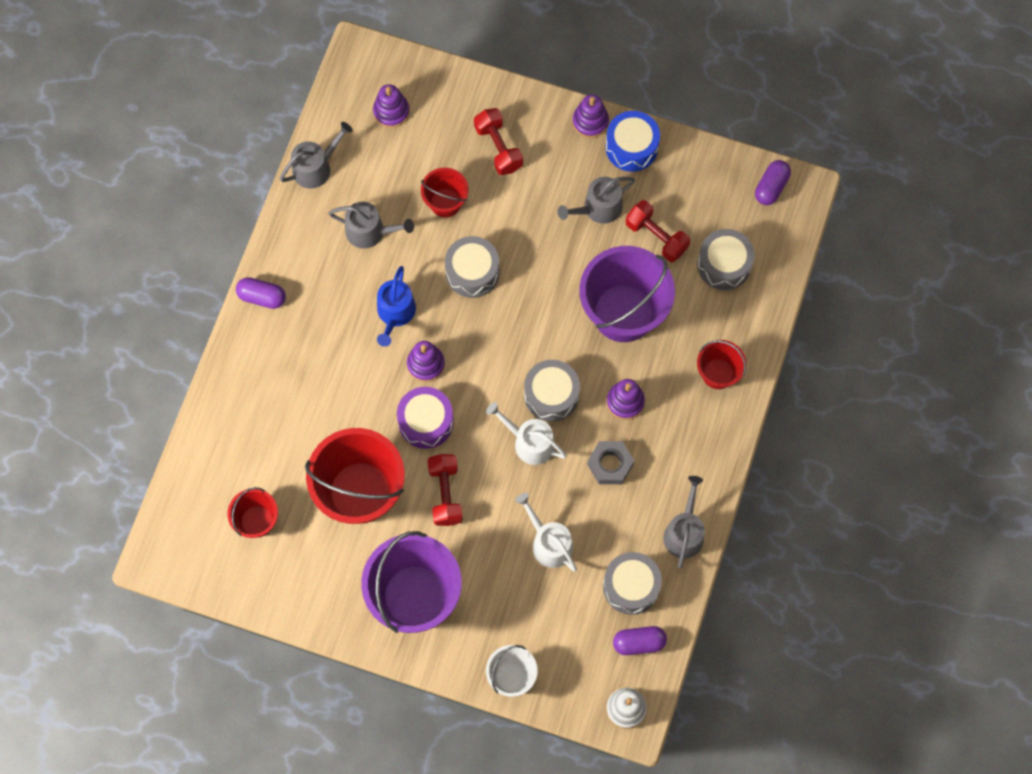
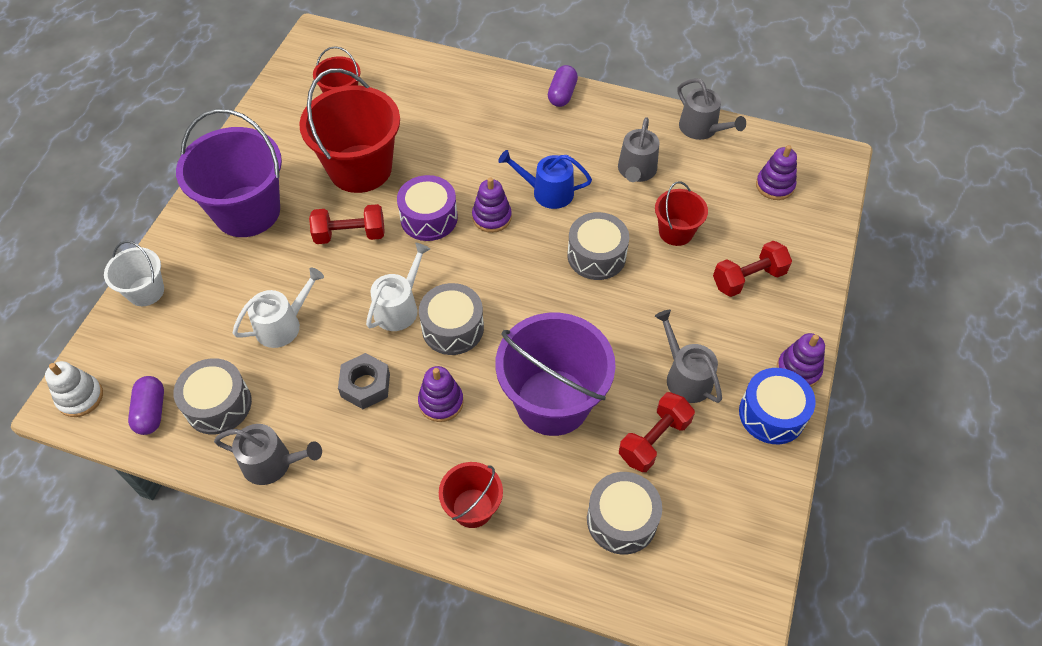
camera: 90 degrees right, 15 degrees down
(771, 187) = (740, 586): purple capsule -> none

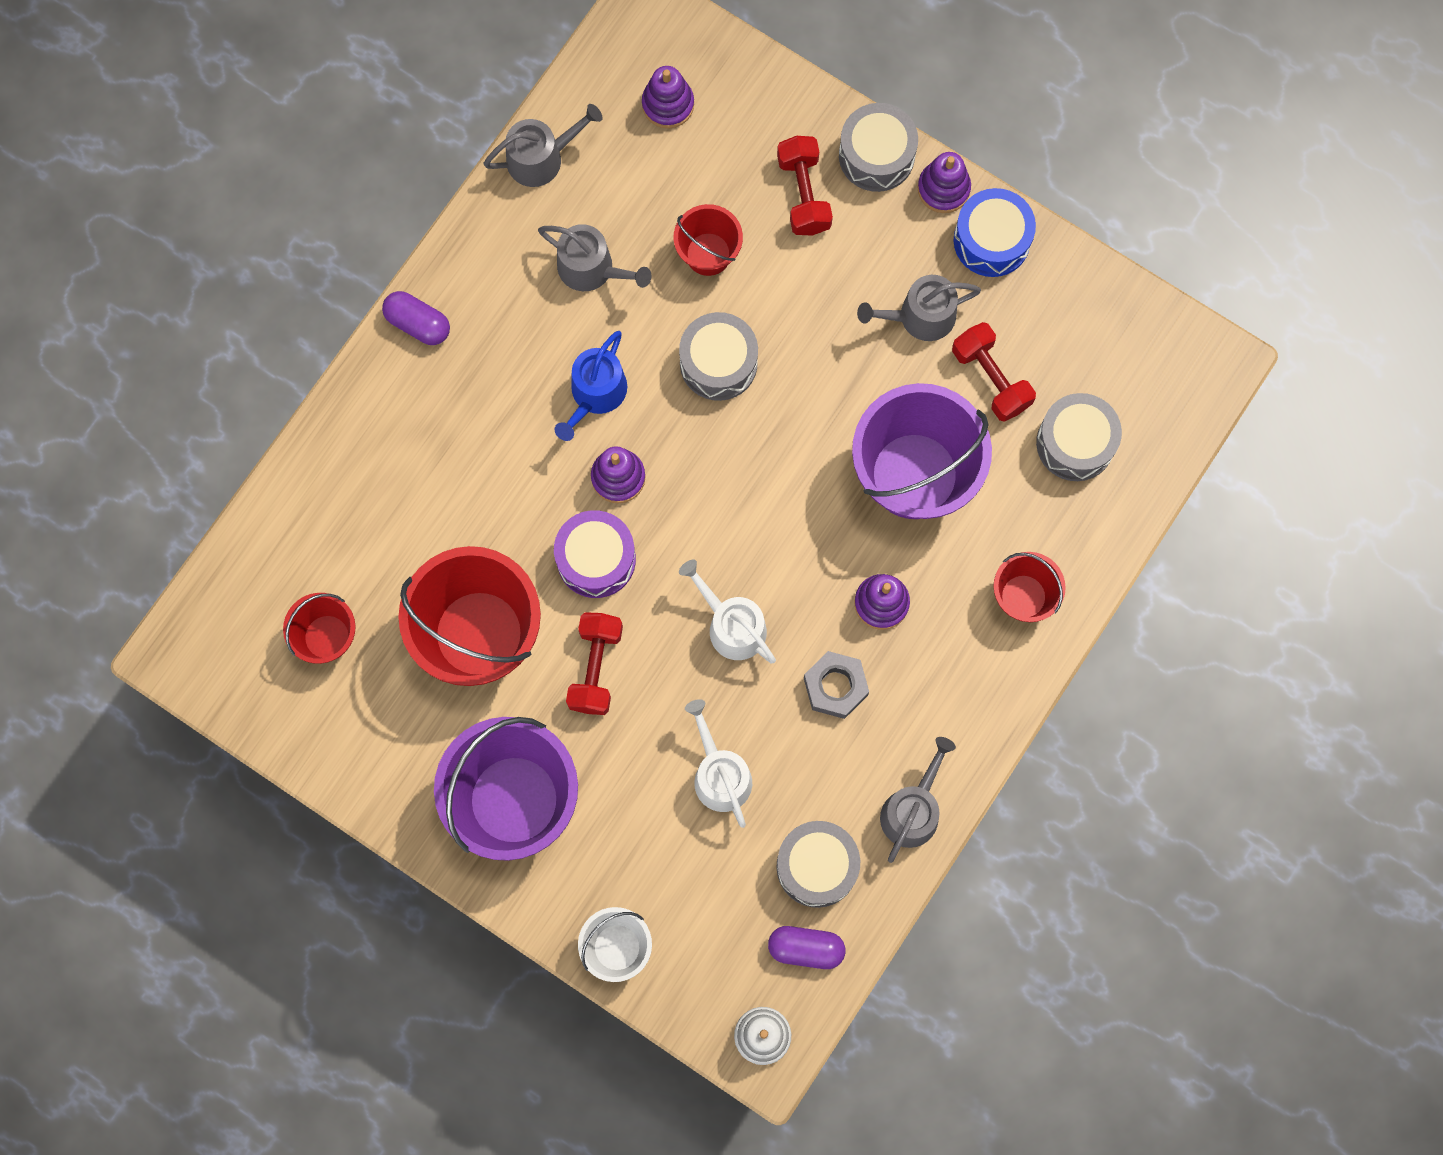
camera: 75 degrees left, 20 degrees up
(452, 328) = (781, 566): grey drum -> grey drum (876, 155)

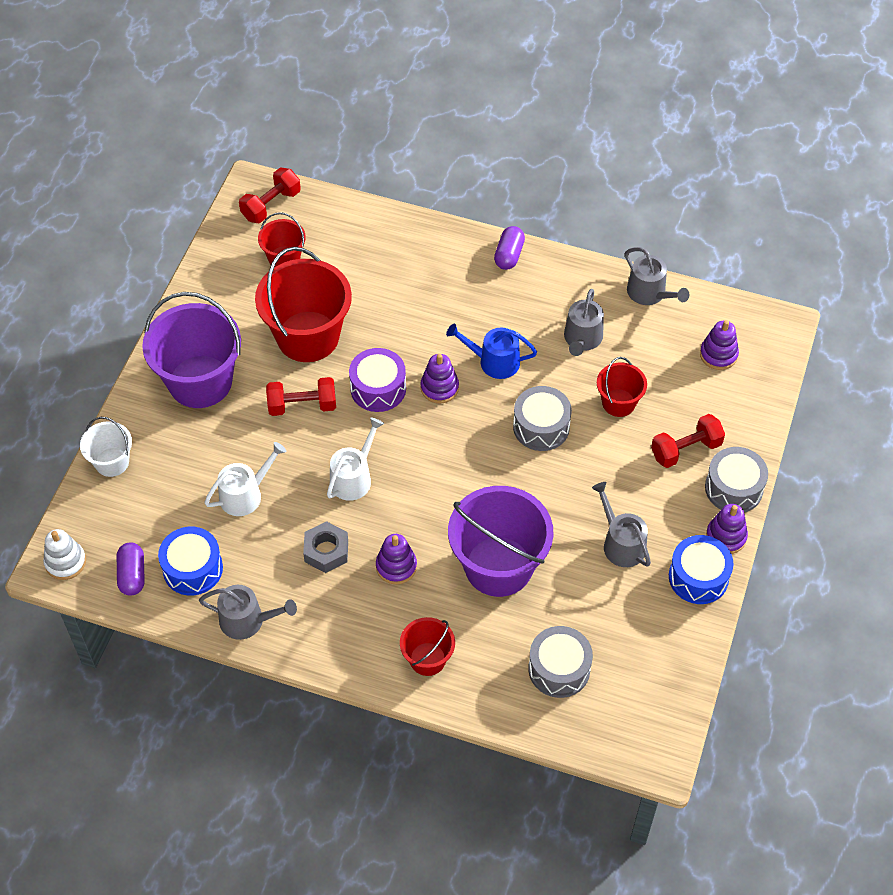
camera: 75 degrees right, 20 degrees down
(817, 866) = (193, 569): grey drum -> blue drum
(991, 378) = (590, 600): red dumbbell -> red dumbbell (271, 205)

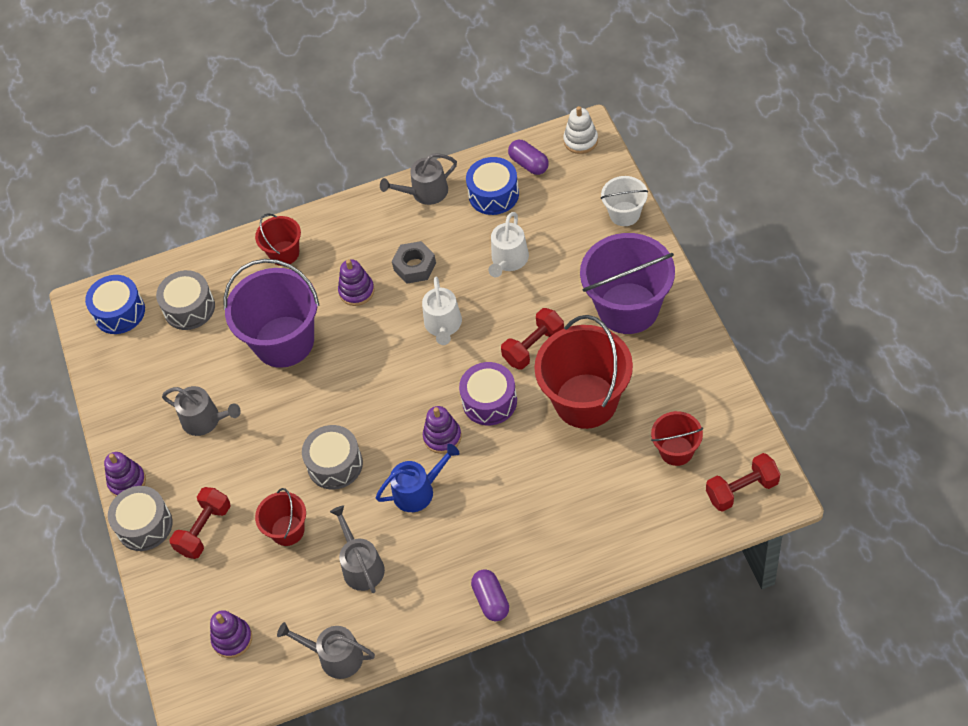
camera: 150 degrees right, 0 degrees up
(271, 205) = (742, 490): red dumbbell -> red dumbbell turned 60 degrees clockwise
(698, 577) = (130, 436): blue drum -> blue drum (119, 312)

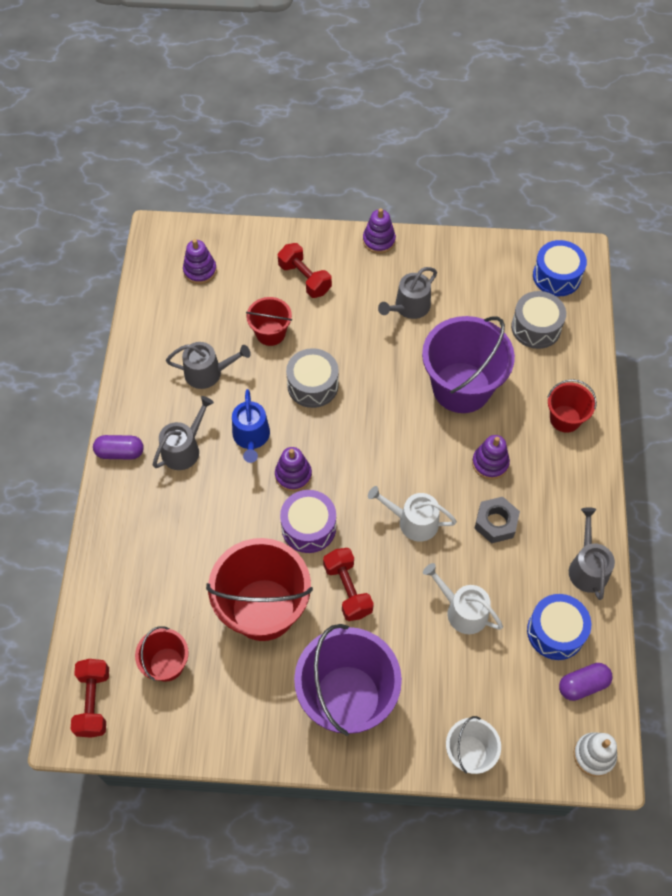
camera: 105 degrees right, 5 degrees up
(144, 525) = (332, 242): grey drum -> none
(335, 657) = (143, 331): grey watering can -> grey watering can (184, 449)

